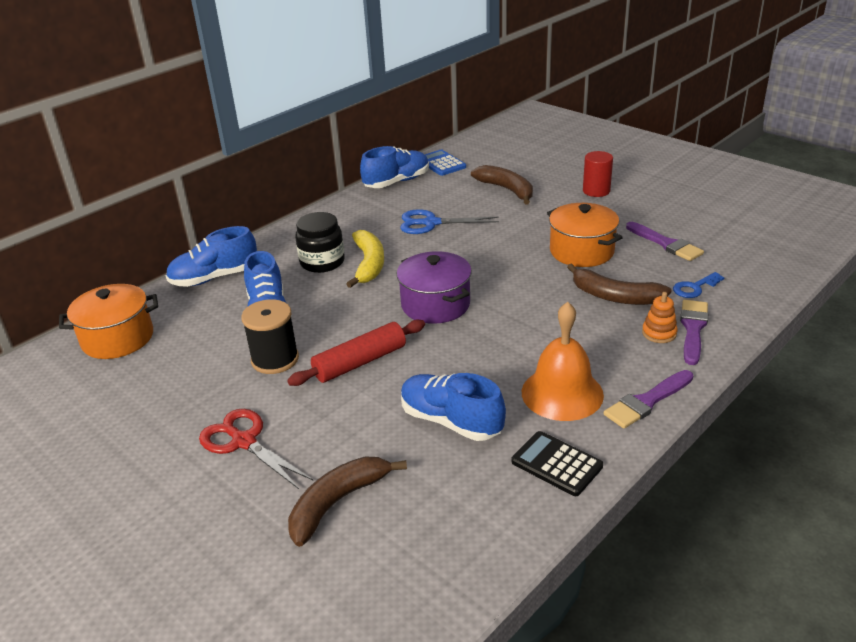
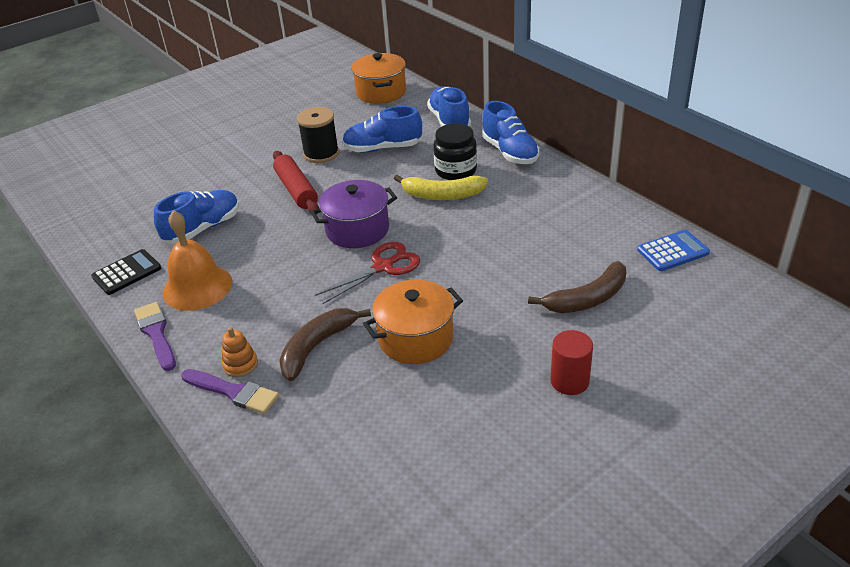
camera: 100 degrees right, 5 degrees up
(243, 441) = (240, 147): red scissors -> red scissors (383, 266)
(337, 502) = (162, 181): brown banana -> none
(396, 182) = (622, 215): blue shoe -> blue shoe (510, 152)
(430, 223) = (514, 235): blue scissors -> none
(666, 244) = (407, 417): purple brush -> none
(695, 288) = (303, 416): blue key -> none

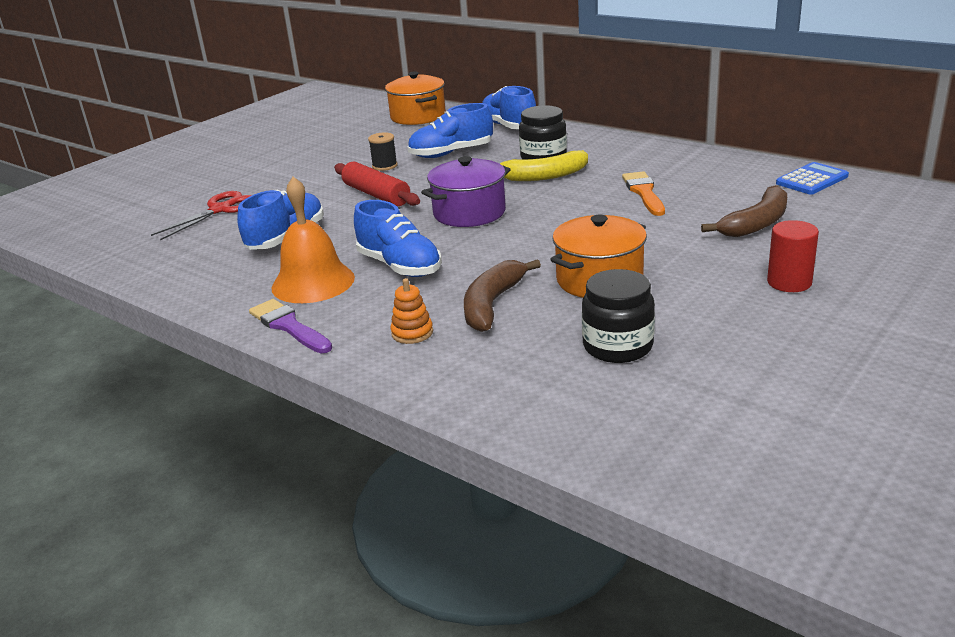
camera: 15 degrees left, 10 degrees down
(127, 273) = (215, 285): black calculator -> none
(233, 392) = (420, 355): purple brush -> none
(321, 154) = (384, 166): black spool -> black spool, size x0.63
(383, 266) = (520, 234): red scissors -> red scissors (221, 209)
(386, 422) = (617, 346): none -> black jar
(510, 152) = (590, 138): blue shoe -> blue shoe (400, 266)
(515, 235) = (644, 192): none -> orange brush

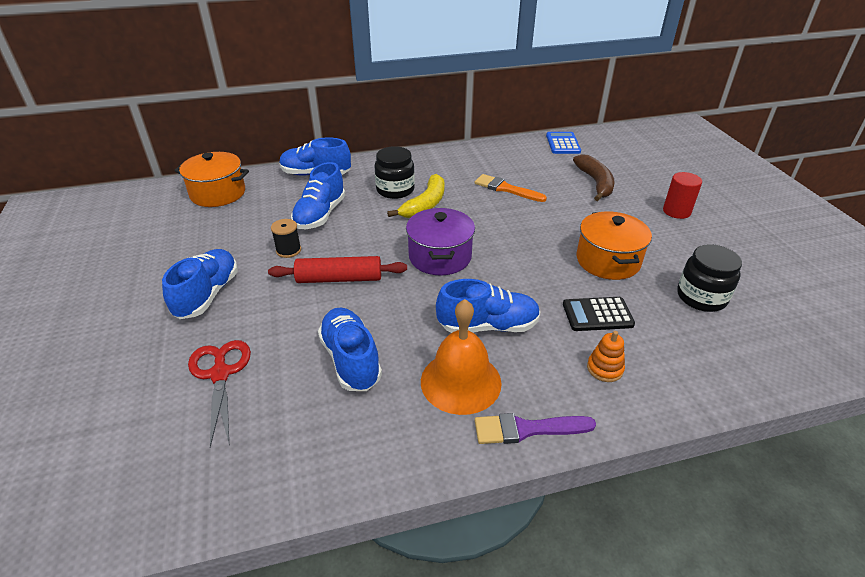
camera: 55 degrees left, 10 degrees up
(294, 170) = (207, 295): none -> blue shoe
(492, 304) = (597, 315): brown banana -> black calculator

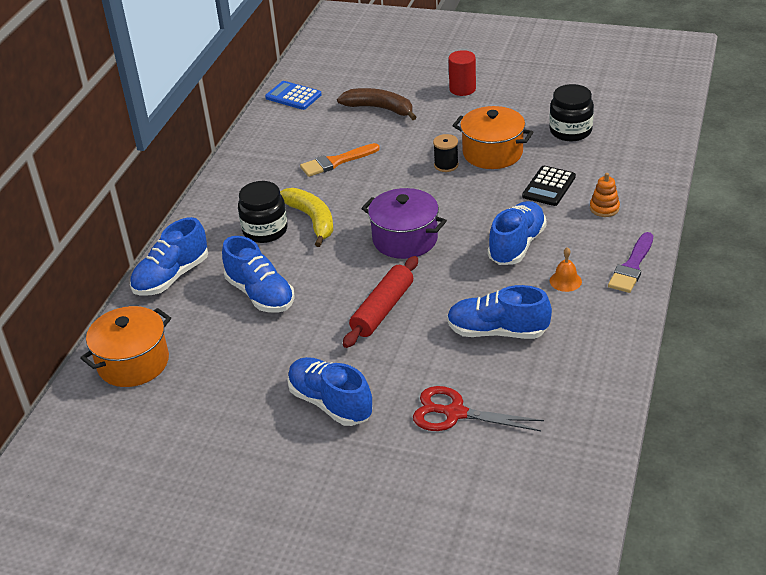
camera: 55 degrees left, 0 degrees up
(288, 250) = (305, 332): black spool -> black spool (446, 165)
(460, 381) = (565, 281): orange bell -> orange bell, size x0.46

